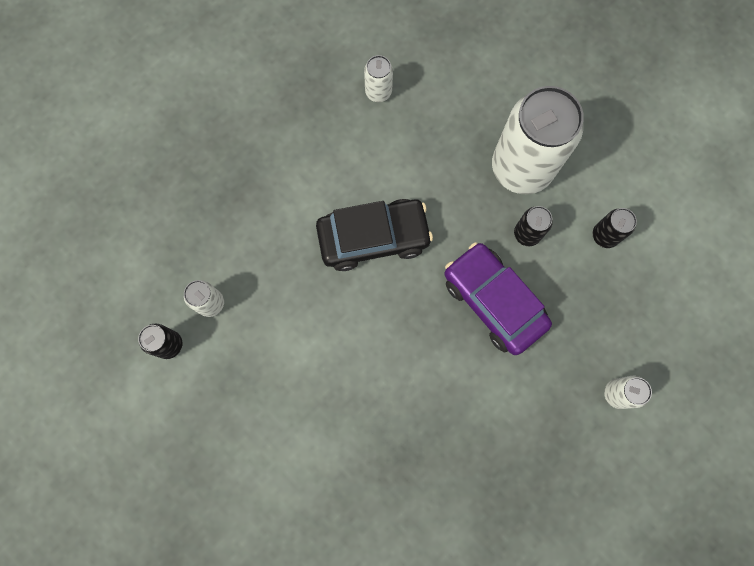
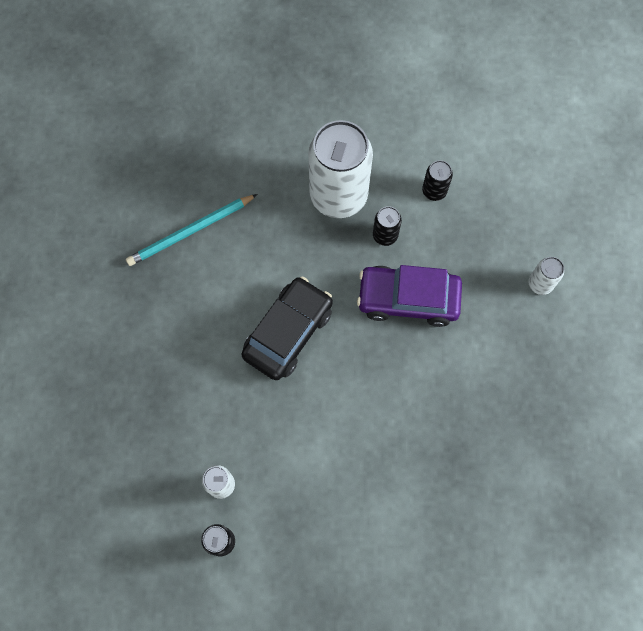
camera: 45 degrees left, 5 degrees down
(378, 92) = (190, 231): white can -> turquoise pencil

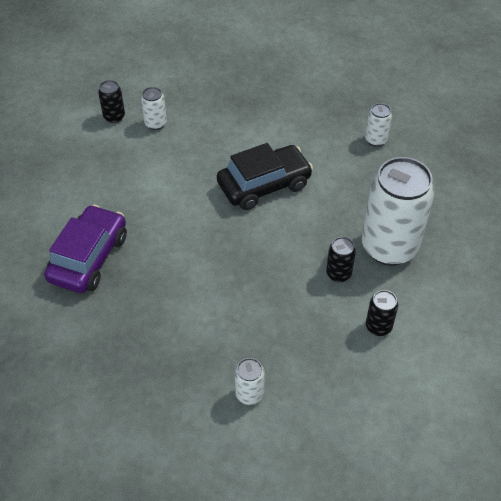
camera: 105 degrees right, 20 degrees down
(190, 231) = (375, 140): turquoise pencil -> white can
(288, 332) = (264, 185): black car -> black car turned 75 degrees counterclockwise
(408, 299) = (268, 276): purple car -> purple car (89, 258)

